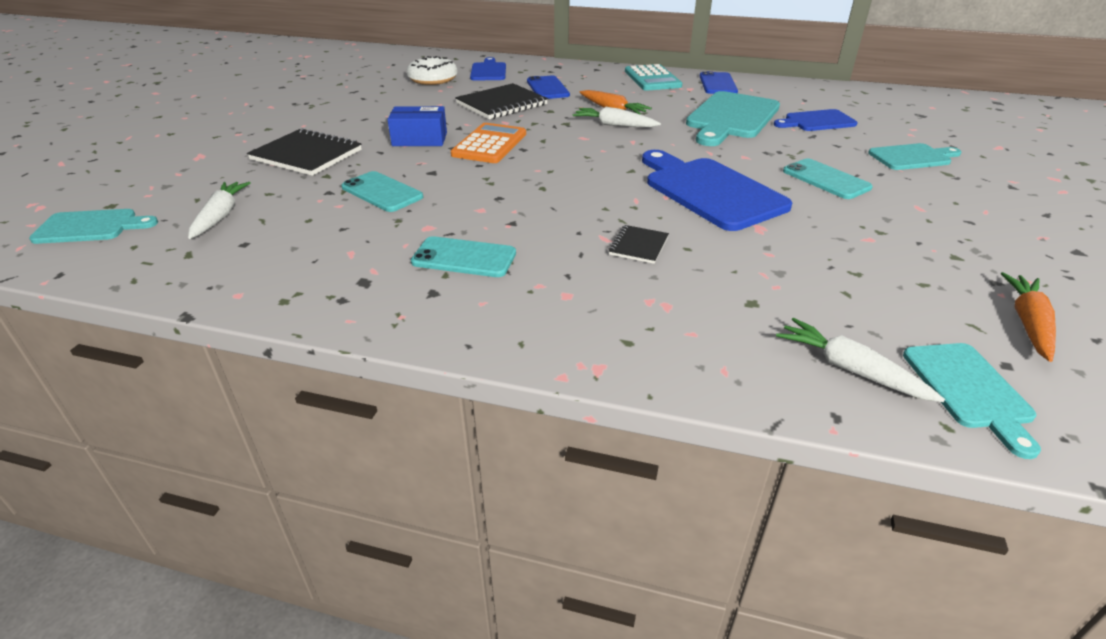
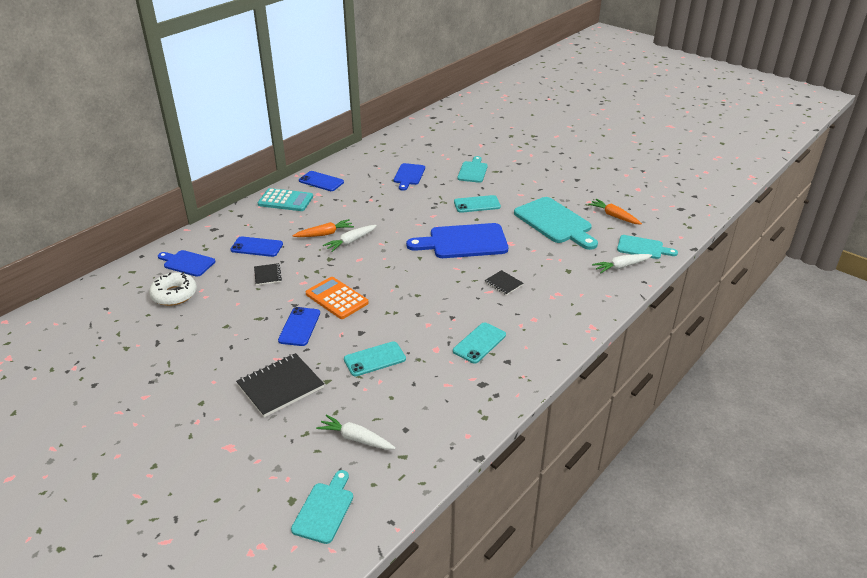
camera: 65 degrees left, 0 degrees up
(419, 139) = (299, 327): blue box -> blue phone
(501, 104) = (267, 275): black notebook -> black notebook, size x0.52
(731, 118) = (378, 199): turquoise cutting board -> turquoise cutting board (555, 222)

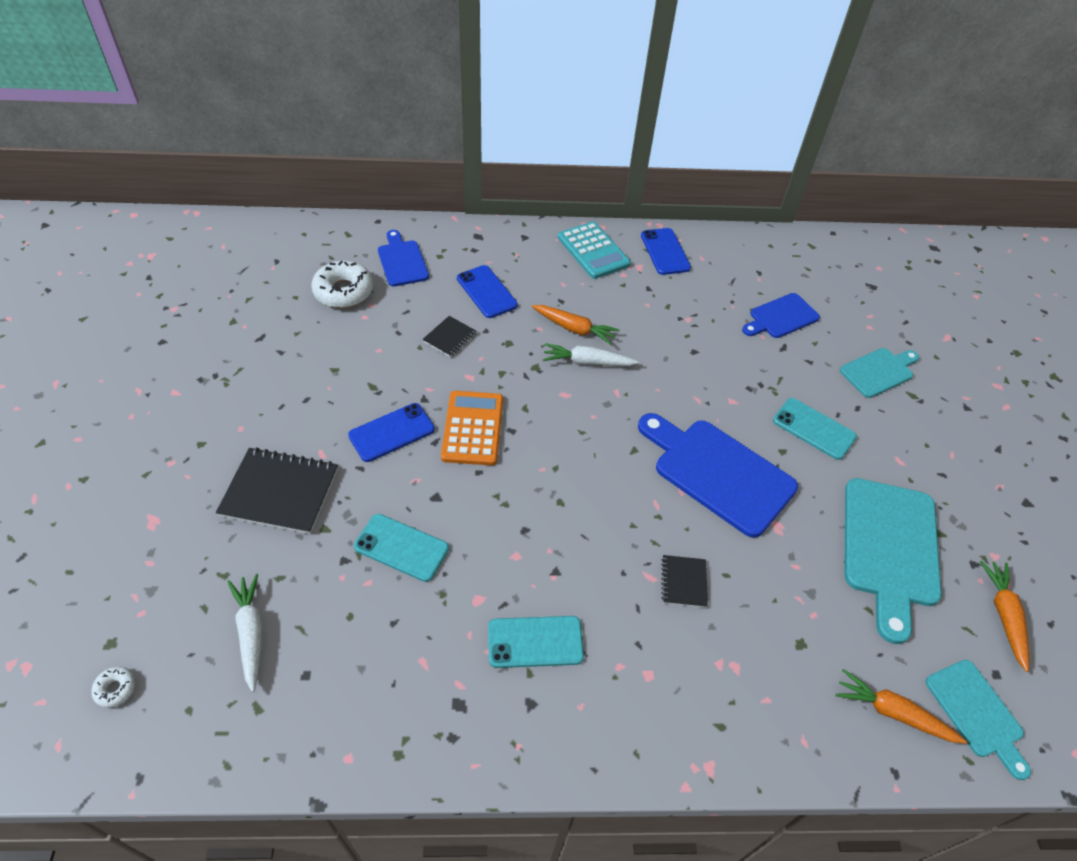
camera: 45 degrees right, 15 degrees up
(324, 509) = (116, 689): turquoise cutting board -> white donut
(621, 267) = (893, 712): white carrot -> orange carrot

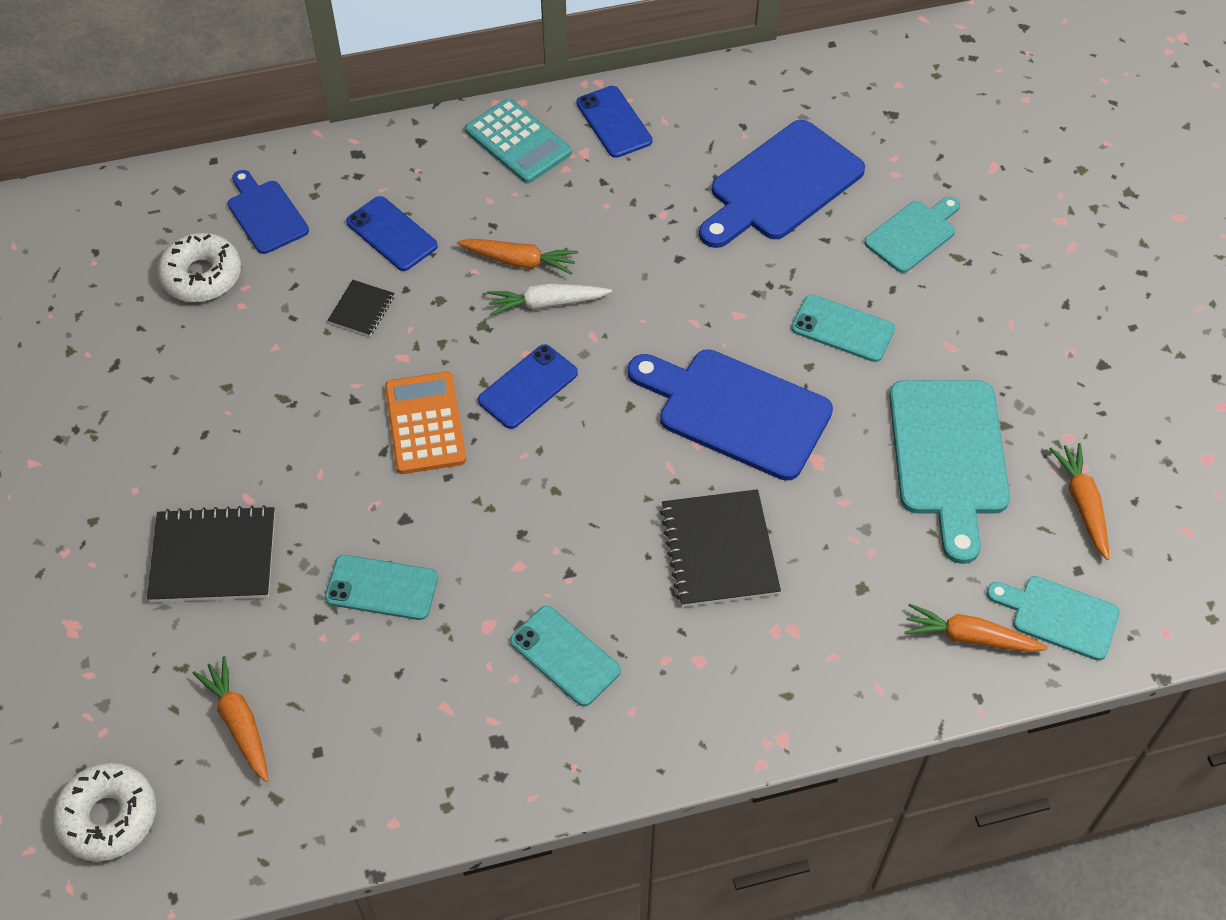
camera: 10 degrees left, 5 degrees up
(116, 689) = (108, 817): white donut -> white donut, size x2.14
(251, 633) = (239, 723): white carrot -> orange carrot
(392, 432) = (326, 452): blue phone -> blue phone (528, 387)
(535, 642) = (565, 656): turquoise phone -> turquoise phone turned 60 degrees clockwise
(684, 582) = (719, 550): black notebook -> black notebook, size x1.93
(781, 317) = (781, 185): blue cutting board -> blue cutting board, size x1.73
(976, 713) = (1059, 616): turquoise cutting board -> turquoise cutting board turned 150 degrees clockwise

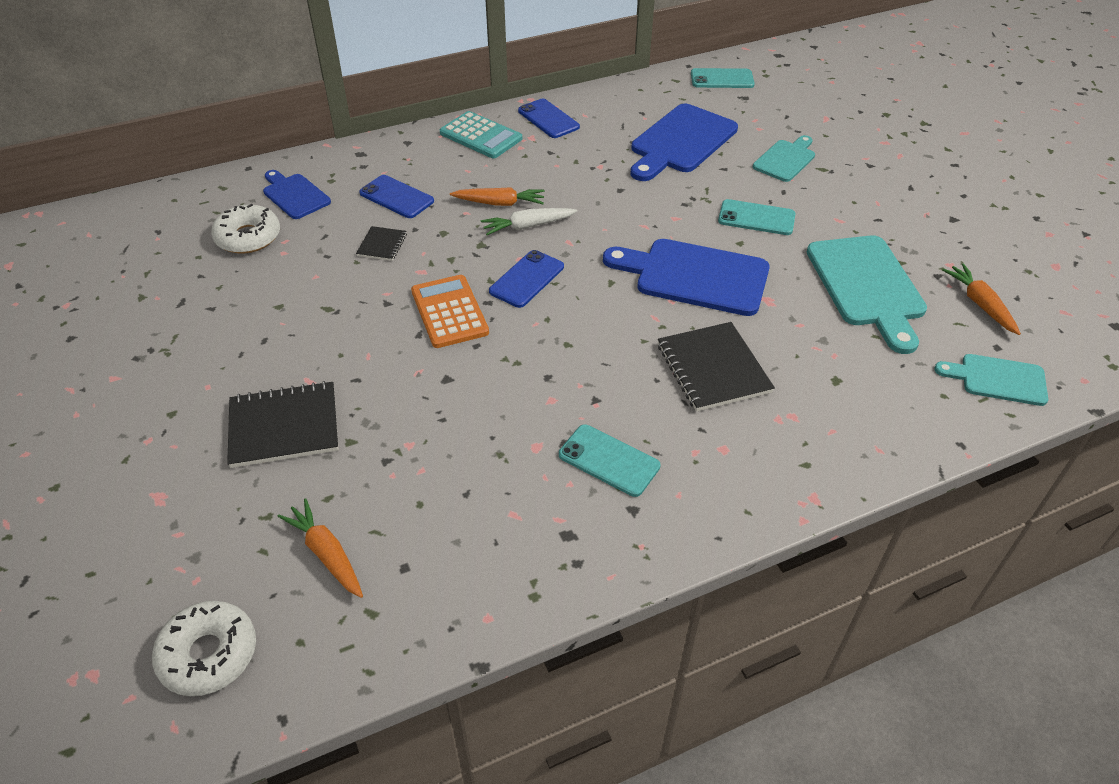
camera: 10 degrees left, 10 degrees down
(382, 587) = (437, 430): turquoise phone -> turquoise phone (722, 79)
(970, 637) = (935, 403): orange carrot -> none

